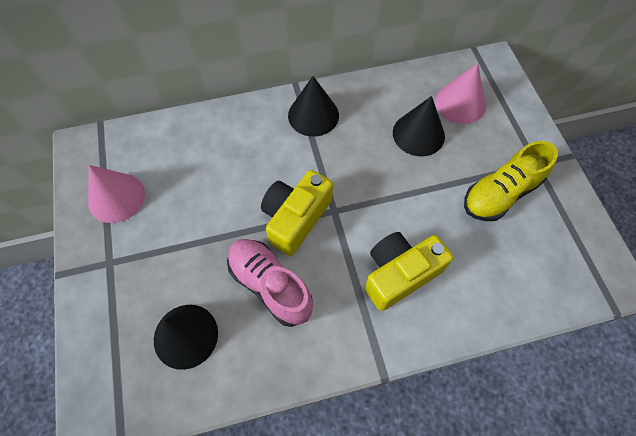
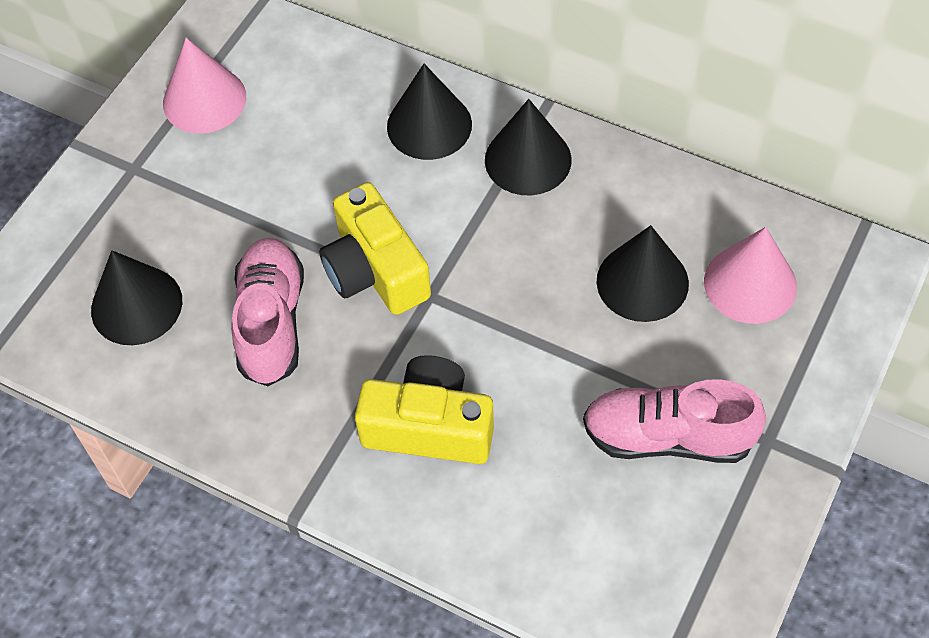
camera: 45 degrees right, 5 degrees down
(250, 130) = (429, 125): none -> black cone
(295, 218) = (375, 270): yellow camera -> yellow camera turned 105 degrees counterclockwise
(500, 194) = (668, 437): yellow shoe -> pink shoe

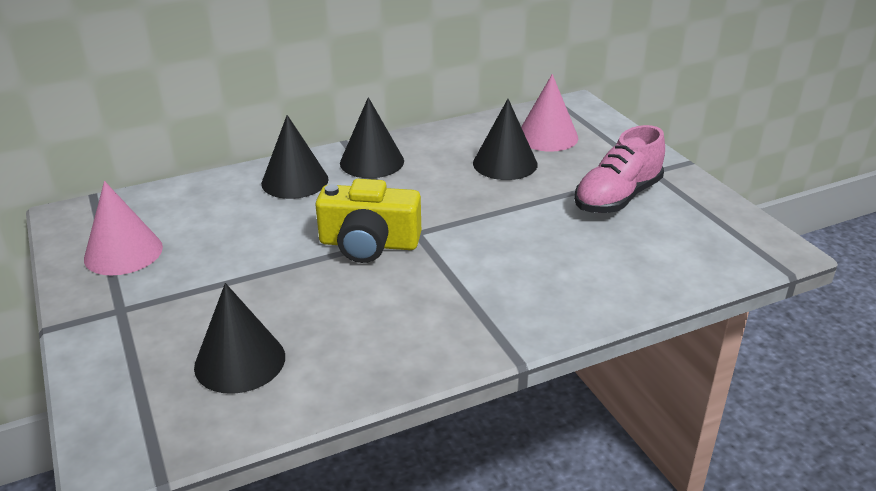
camera: 55 degrees left, 25 degrees down
(271, 322) = (348, 303): pink shoe -> none
(429, 427) = (514, 274): yellow camera -> none

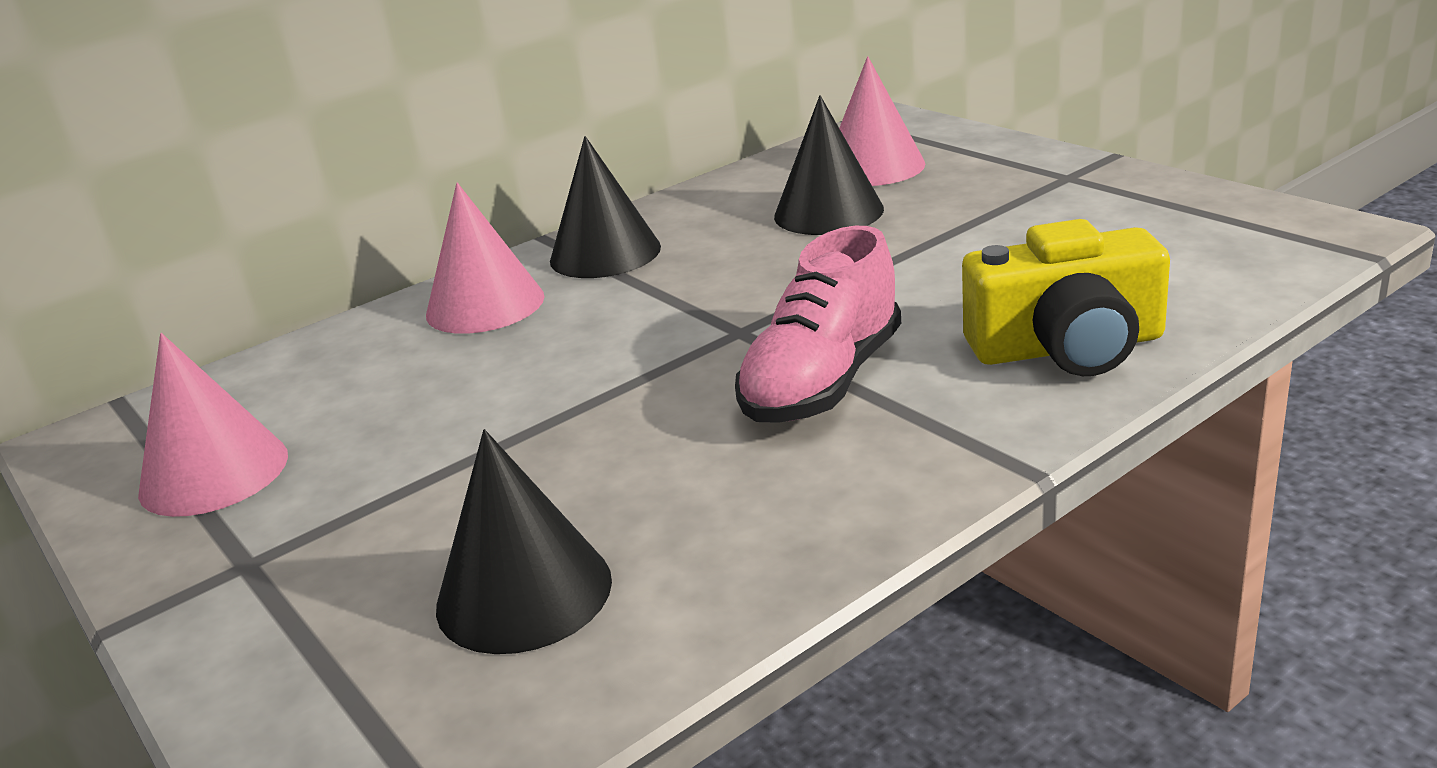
camera: 10 degrees left, 5 degrees down
(295, 181) = (485, 305): black cone -> pink cone
(369, 244) = (665, 364): yellow camera -> yellow camera (1067, 347)
(617, 198) = (1038, 219): pink shoe -> pink shoe (823, 382)

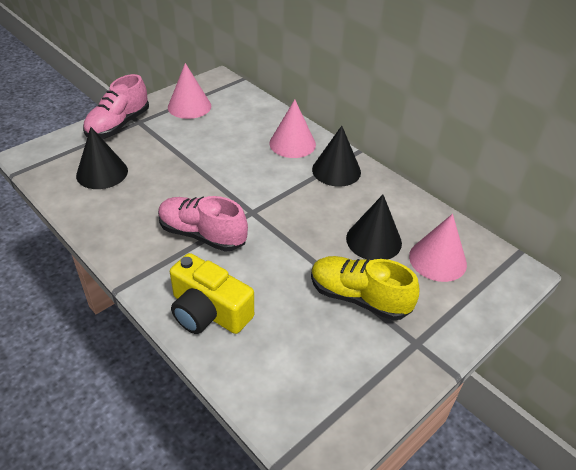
camera: 80 degrees right, 15 degrees up
(242, 607) = (118, 125): none -> pink shoe
(981, 217) = (359, 298): none -> yellow shoe
(1067, 347) = (208, 311): yellow camera -> yellow camera turned 45 degrees counterclockwise

